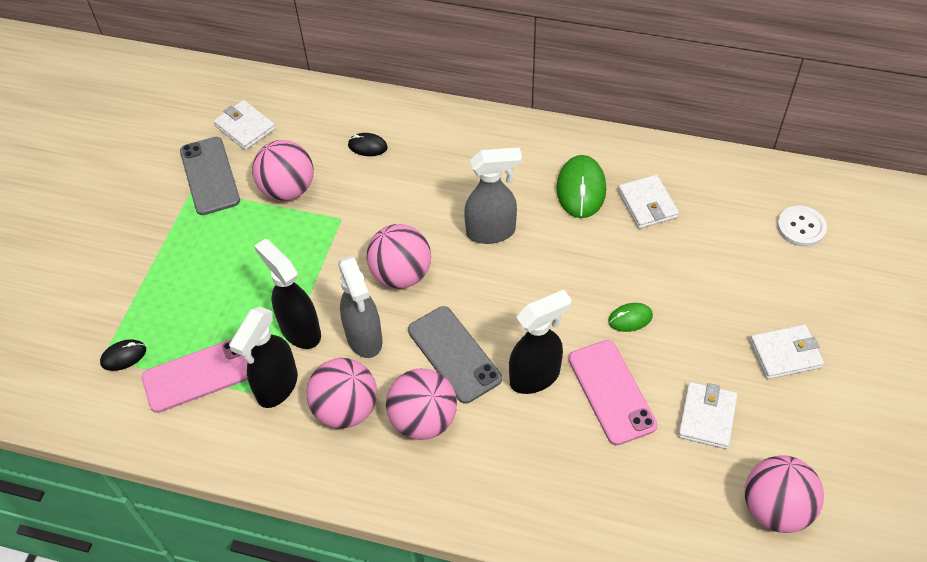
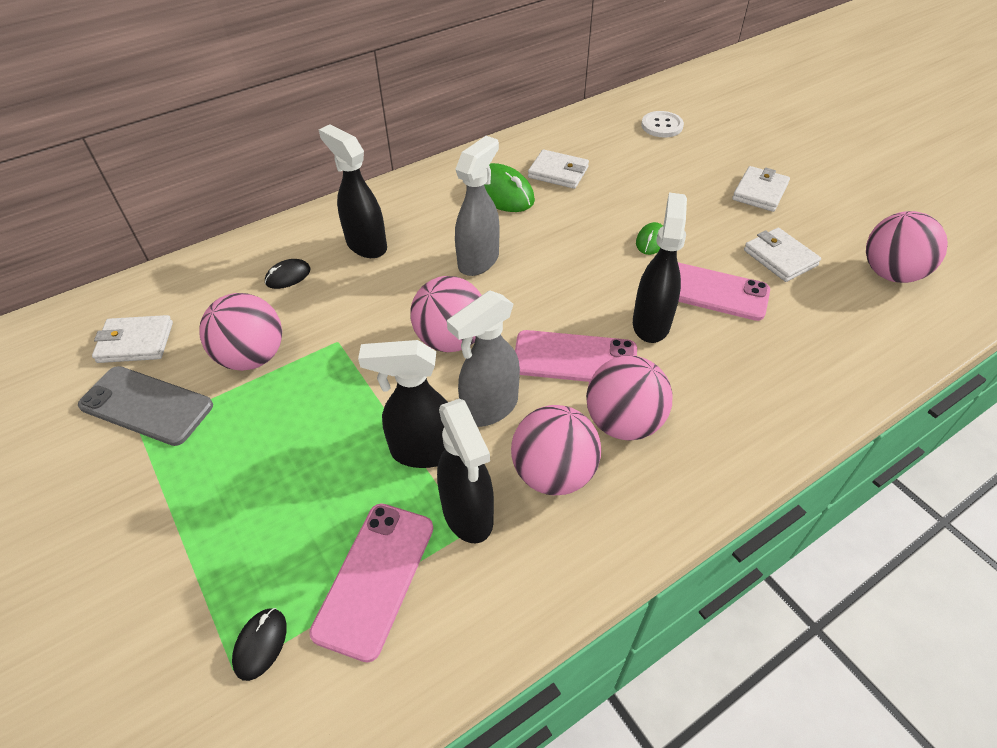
camera: 50 degrees left, 5 degrees down
(364, 338) = (489, 408): grey spray bottle -> grey spray bottle turned 120 degrees clockwise
(438, 160) = (366, 245): none -> black spray bottle
(454, 354) = (575, 358): grey phone -> pink phone

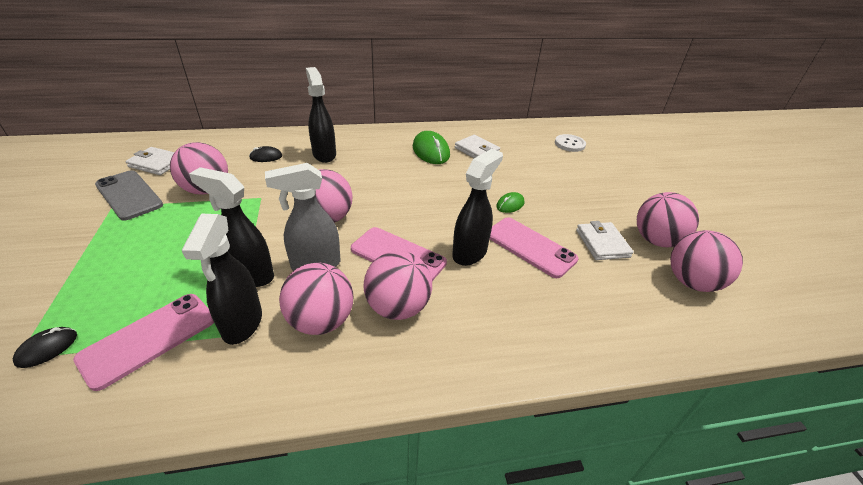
camera: 20 degrees right, 10 degrees down
(479, 260) = (384, 182): grey spray bottle -> none
(759, 192) = (615, 199): white wallet -> none
(830, 233) = (656, 240): none -> pink ball

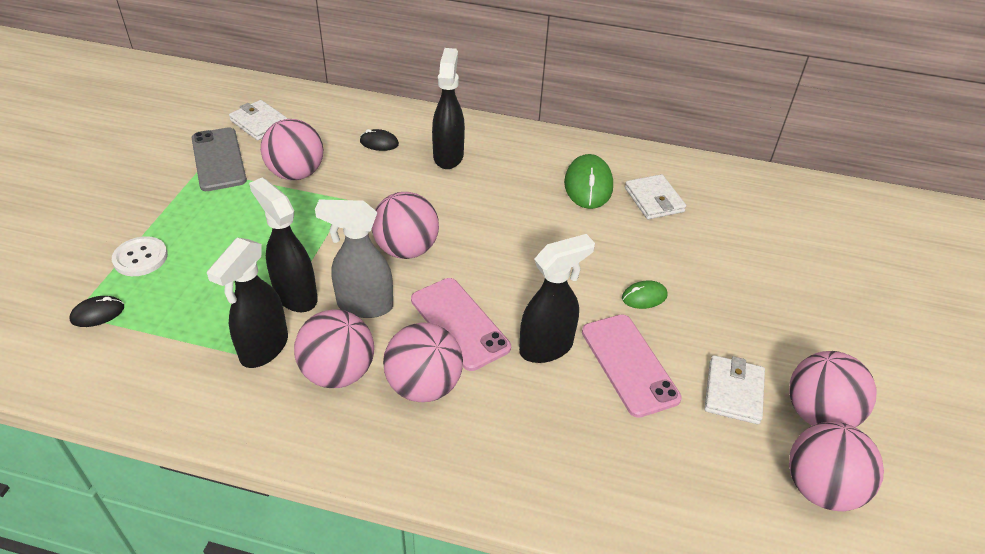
camera: 25 degrees right, 5 degrees up
(149, 339) = (179, 334): pink phone -> none
(569, 144) = (806, 224): white button -> white button (140, 258)

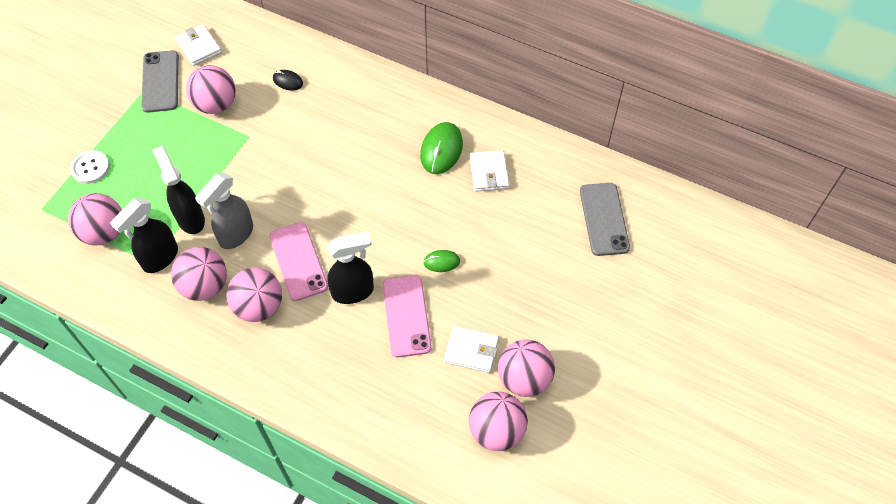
camera: 15 degrees right, 15 degrees up
(98, 313) = (56, 211): black mouse -> none
(364, 305) = (236, 235): grey spray bottle -> grey spray bottle turned 75 degrees counterclockwise
(406, 249) = (279, 190): pink ball -> pink ball (104, 232)
(448, 156) = (339, 103): black spray bottle -> none
(733, 392) = (471, 350): white wallet -> white wallet turned 75 degrees clockwise
(808, 227) = (604, 219): none -> grey phone

